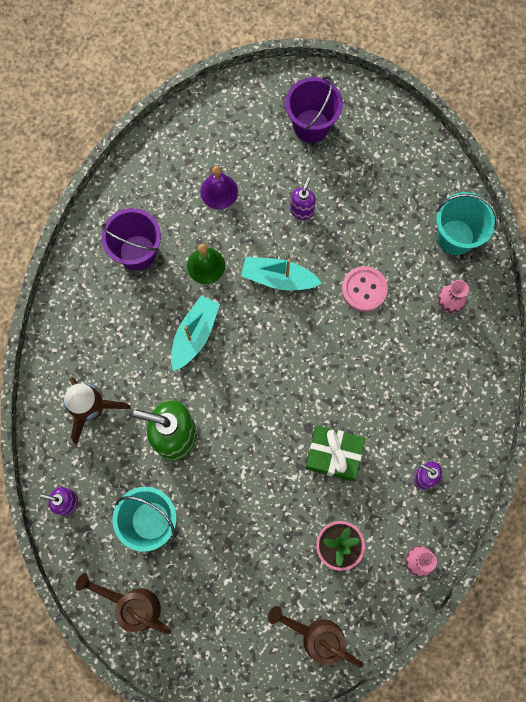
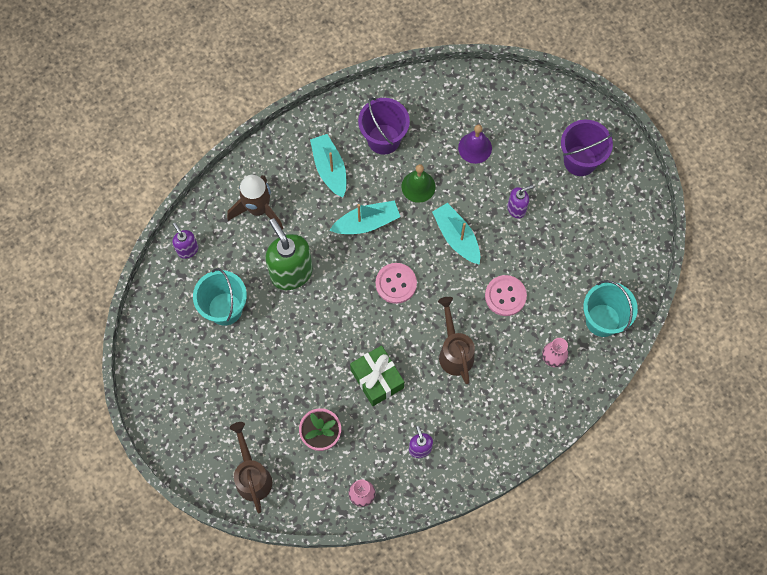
camera: 45 degrees right, 5 degrees down
(118, 319) = (330, 169): none -> turquoise boat
(132, 604) = (164, 347): brown watering can -> brown watering can (454, 351)
(269, 362) = (396, 283): none -> pink button

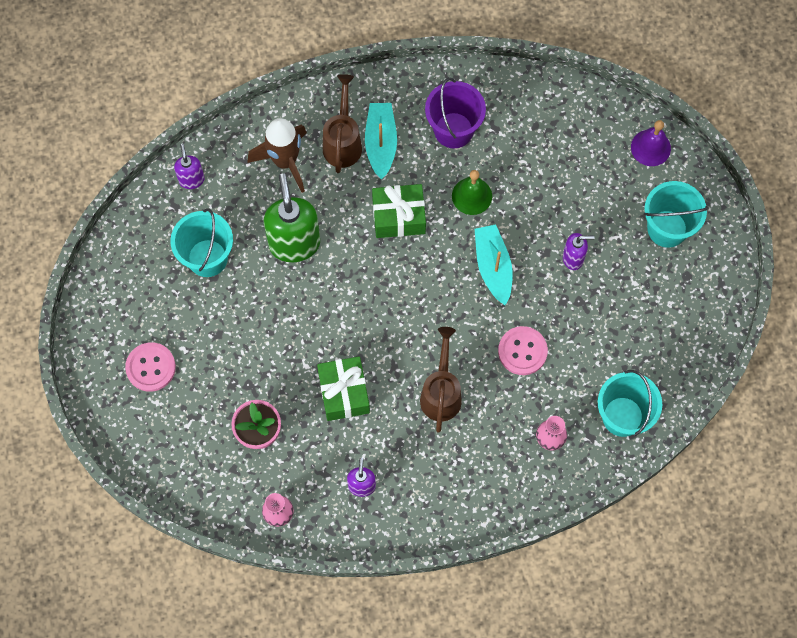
camera: 20 degrees right, 0 degrees up
(252, 475) = (168, 449): brown watering can -> brown watering can (343, 141)
(366, 223) = (398, 217): turquoise boat -> green gift
(396, 283) = (405, 295): pink button -> pink button (151, 367)
(475, 148) = (552, 174): purple bell -> purple bell (650, 147)
(580, 160) = (667, 228): purple bucket -> turquoise bucket

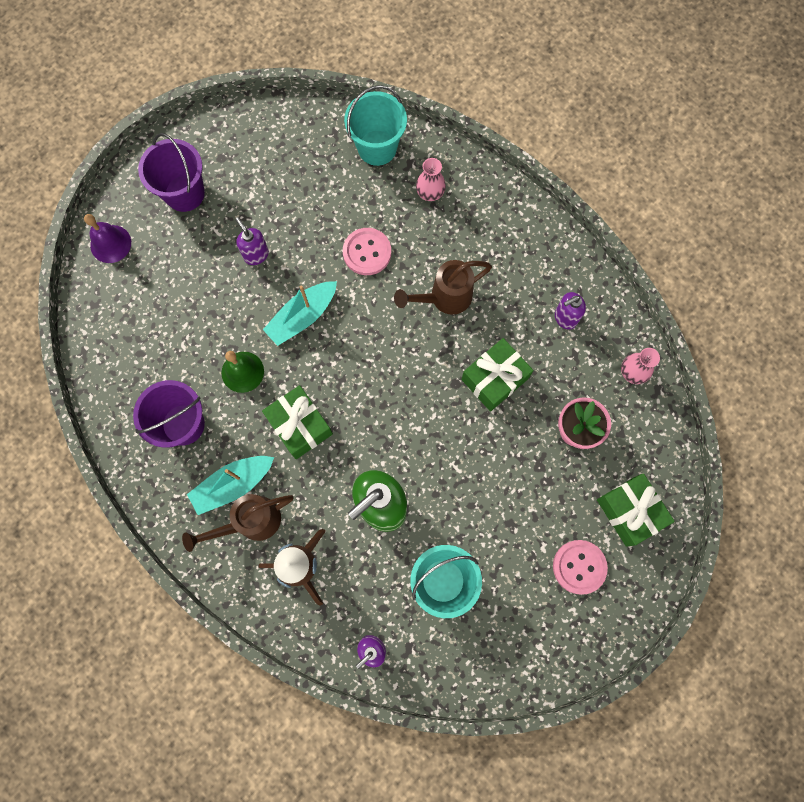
camera: 120 degrees left, 5 degrees up
(167, 435) = (629, 511): none -> green gift
(667, 228) = (184, 193): turquoise bucket -> purple bucket

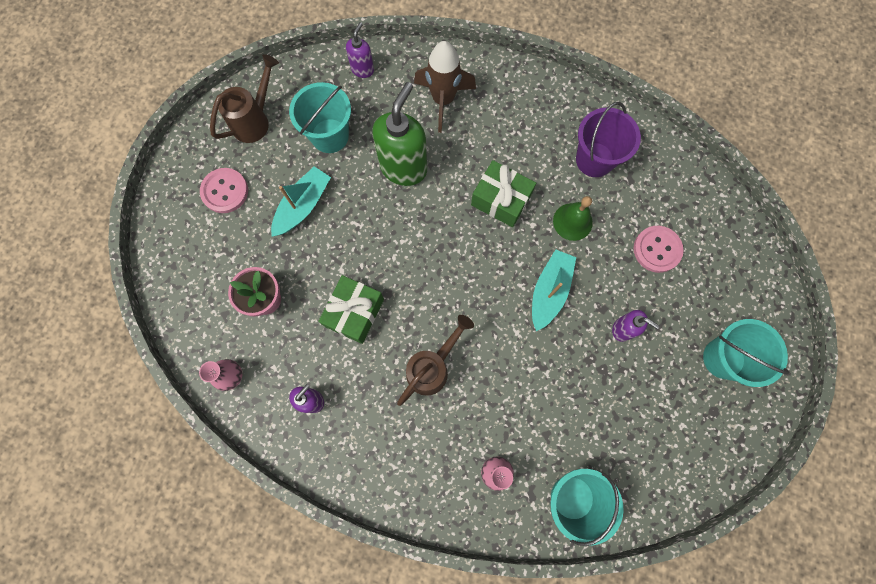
camera: 155 degrees right, 0 degrees up
(110, 244) = (755, 279): purple bell -> none
(184, 193) = (723, 358): purple bucket -> turquoise bucket
(233, 485) = (528, 133): turquoise boat -> turquoise boat (303, 206)
(250, 522) = (499, 113): brown watering can -> brown watering can (255, 120)
(367, 252) = (524, 379): pink button -> pink button (657, 249)
(629, 511) = (196, 252): green gift -> none

